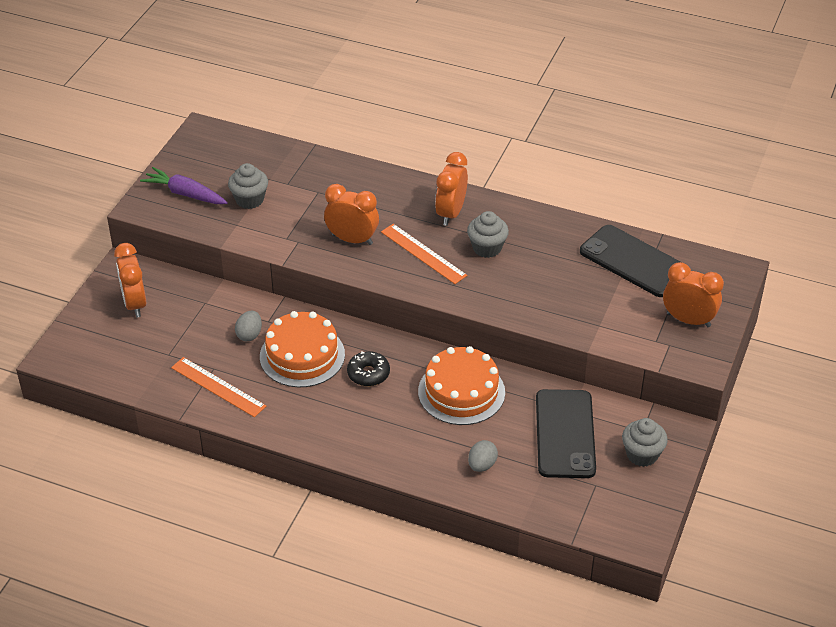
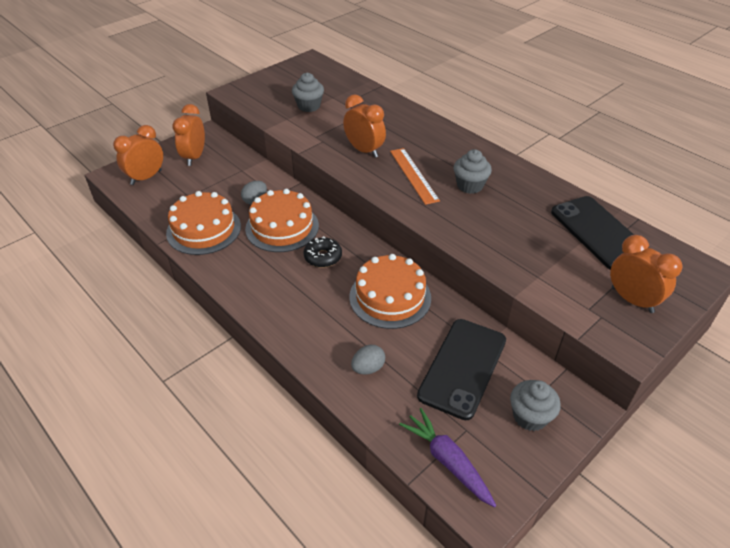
camera: 25 degrees right, 0 degrees up
(185, 194) = (267, 92): purple carrot -> purple carrot (447, 461)
(218, 387) = (204, 229): orange ruler -> orange cake
(450, 213) = (455, 153): orange clock -> orange clock (146, 177)

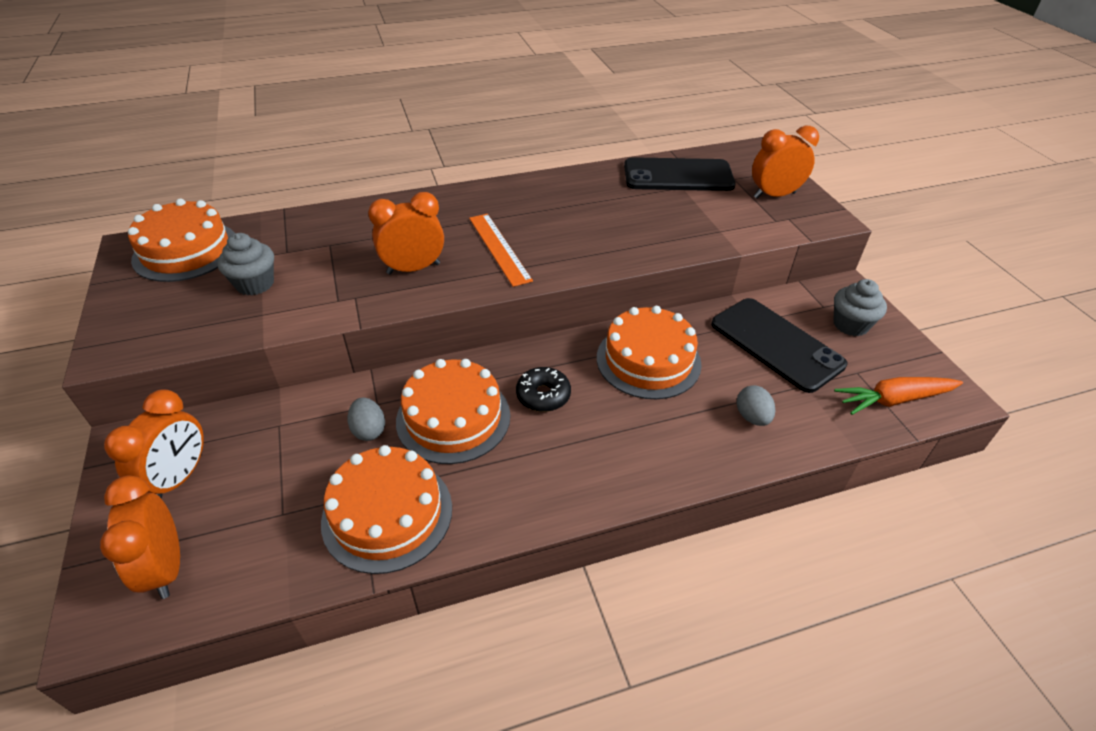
camera: 65 degrees left, 0 degrees up
(194, 157) = (180, 478): orange clock -> orange clock turned 105 degrees counterclockwise
(319, 75) = (186, 251): none -> orange cake
(413, 175) = (499, 248): orange ruler -> orange ruler turned 60 degrees clockwise
(447, 461) = (893, 400): purple carrot -> orange carrot
(470, 185) = (551, 218): grey cupcake -> none

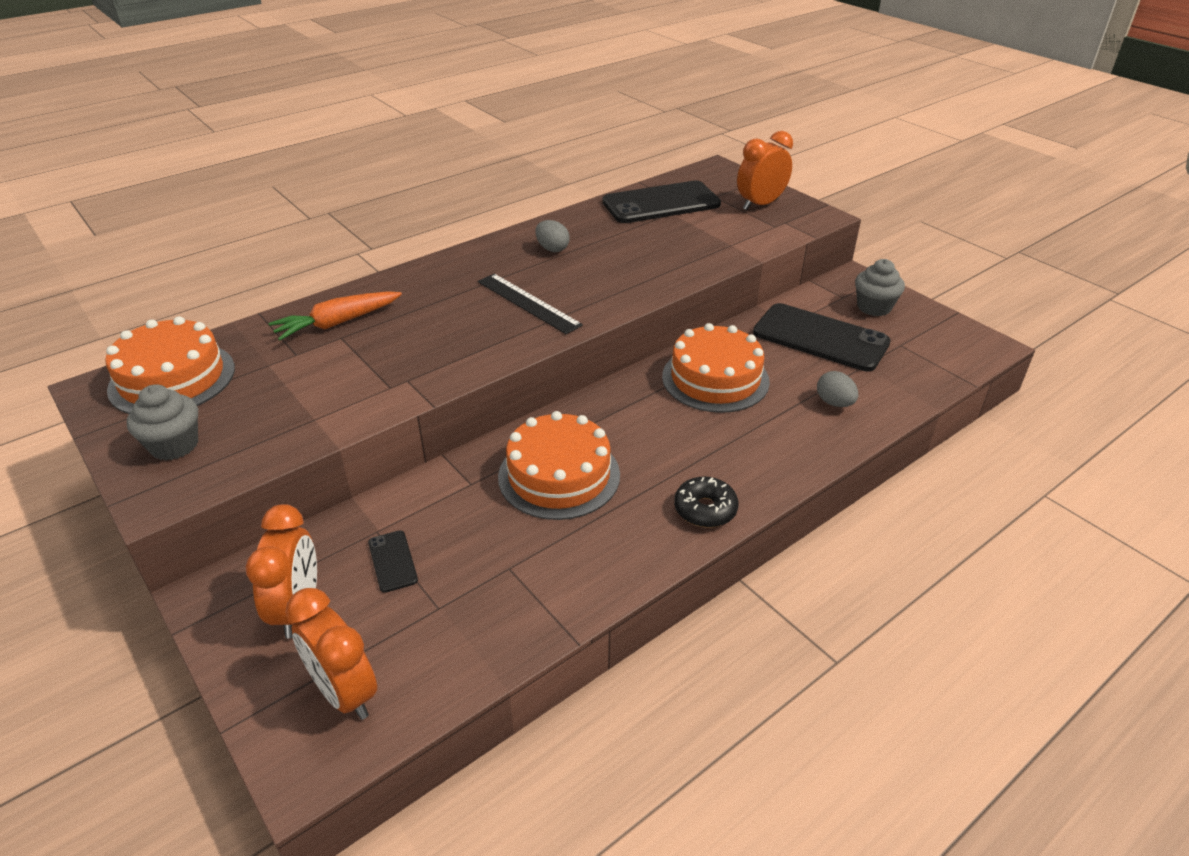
camera: 20 degrees left, 5 degrees down
(255, 284) = (283, 392): grey cupcake -> grey cupcake (174, 445)
(274, 457) = (392, 561): none -> black phone
(369, 430) = (479, 509): grey egg -> grey egg (552, 249)
(387, 514) = (548, 576): orange cake -> none
(413, 268) = (451, 340): orange clock -> none
(499, 248) = (528, 303): orange ruler -> black ruler
(543, 395) = (635, 433): black donut -> black donut (705, 509)
(893, 400) = (941, 359): orange carrot -> orange carrot (337, 323)

